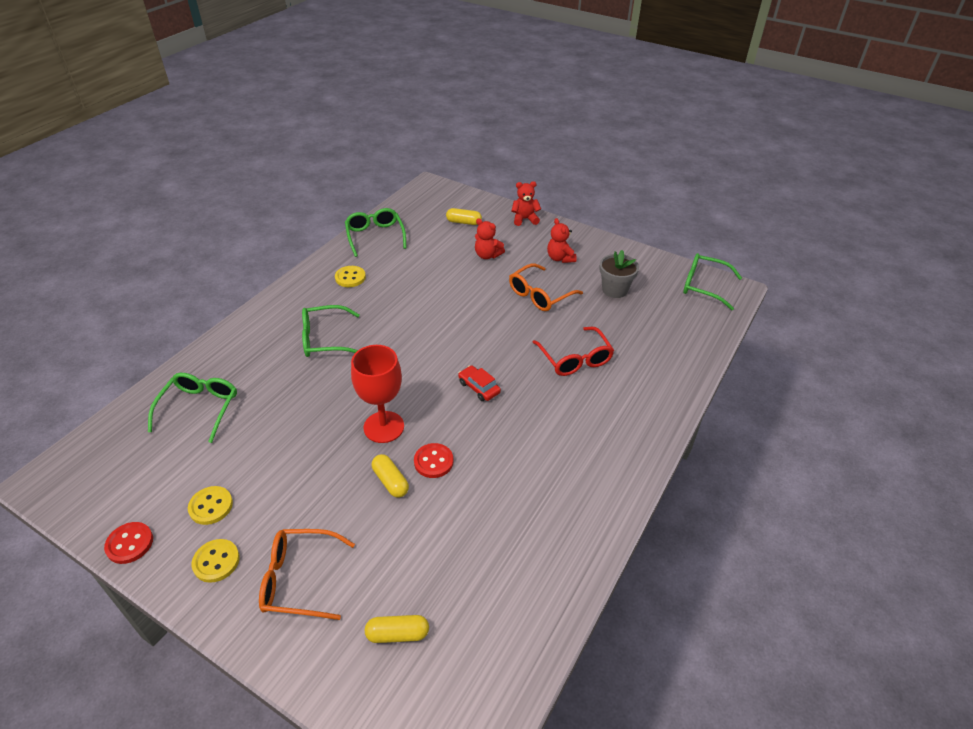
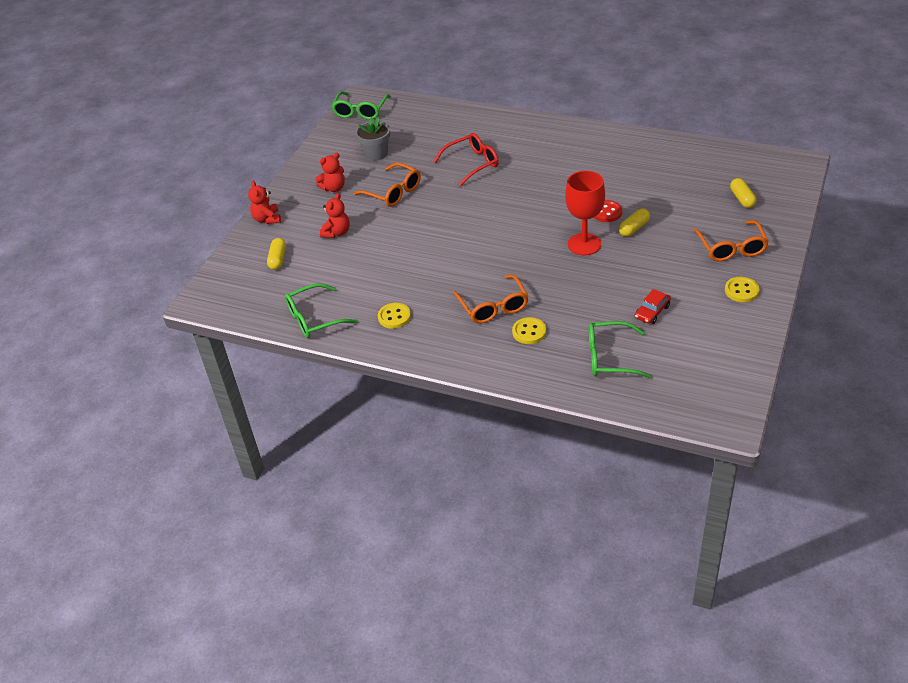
camera: 95 degrees left, 0 degrees up
(130, 544) = (753, 341): red button -> none
(211, 506) = (701, 311): yellow button -> yellow button (529, 332)
(325, 339) = (493, 307): green glasses -> orange glasses
(479, 387) = (522, 205): red car -> red car (652, 312)

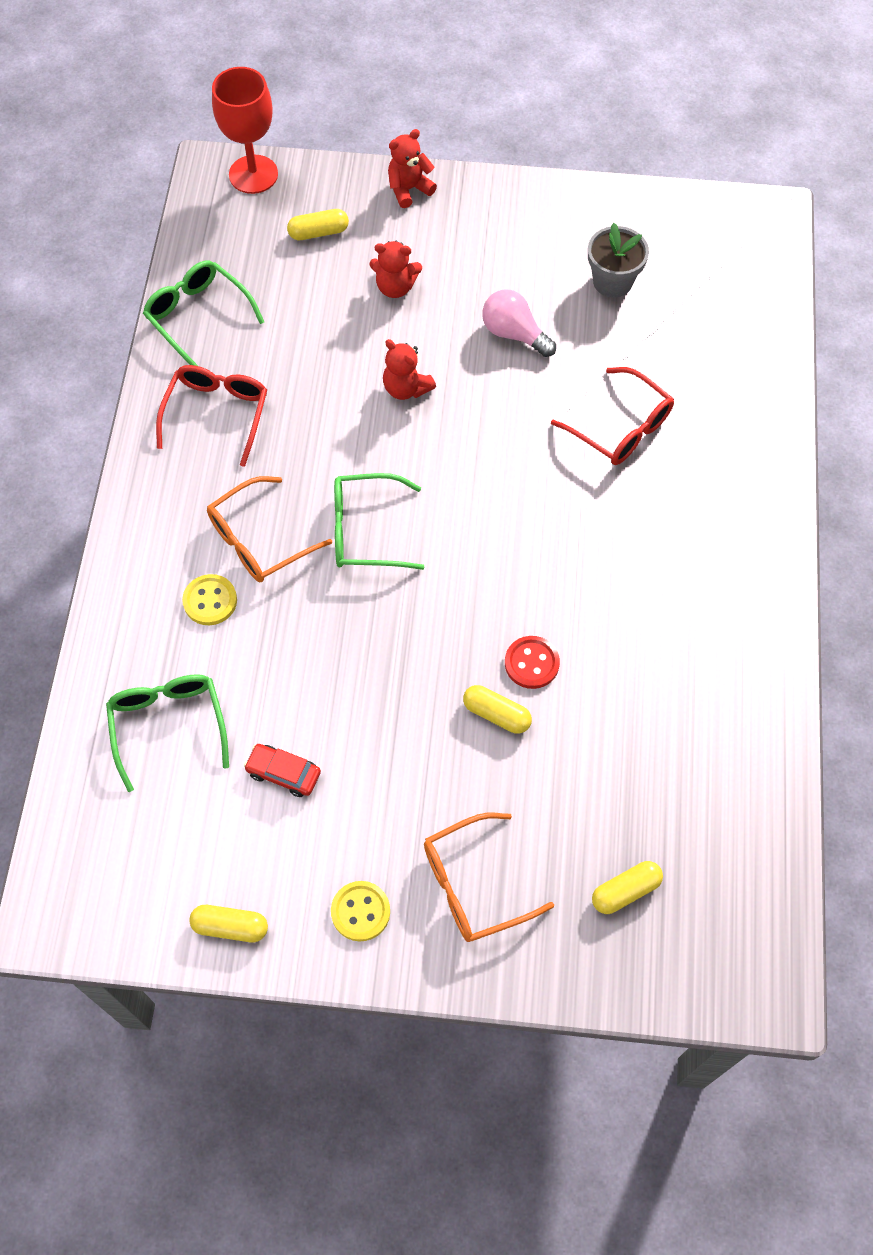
camera: 70 degrees right, 20 degrees up
(333, 188) = (505, 250): red teddy bear -> red teddy bear (406, 388)
(360, 111) = (729, 225): green glasses -> green glasses (365, 531)
(393, 192) = (514, 333): orange glasses -> pink light bulb
(394, 317) = (217, 414): yellow button -> red glasses
(584, 244) = (437, 642): red goblet -> red goblet (253, 174)
(744, 342) = (230, 926): none -> yellow capsule

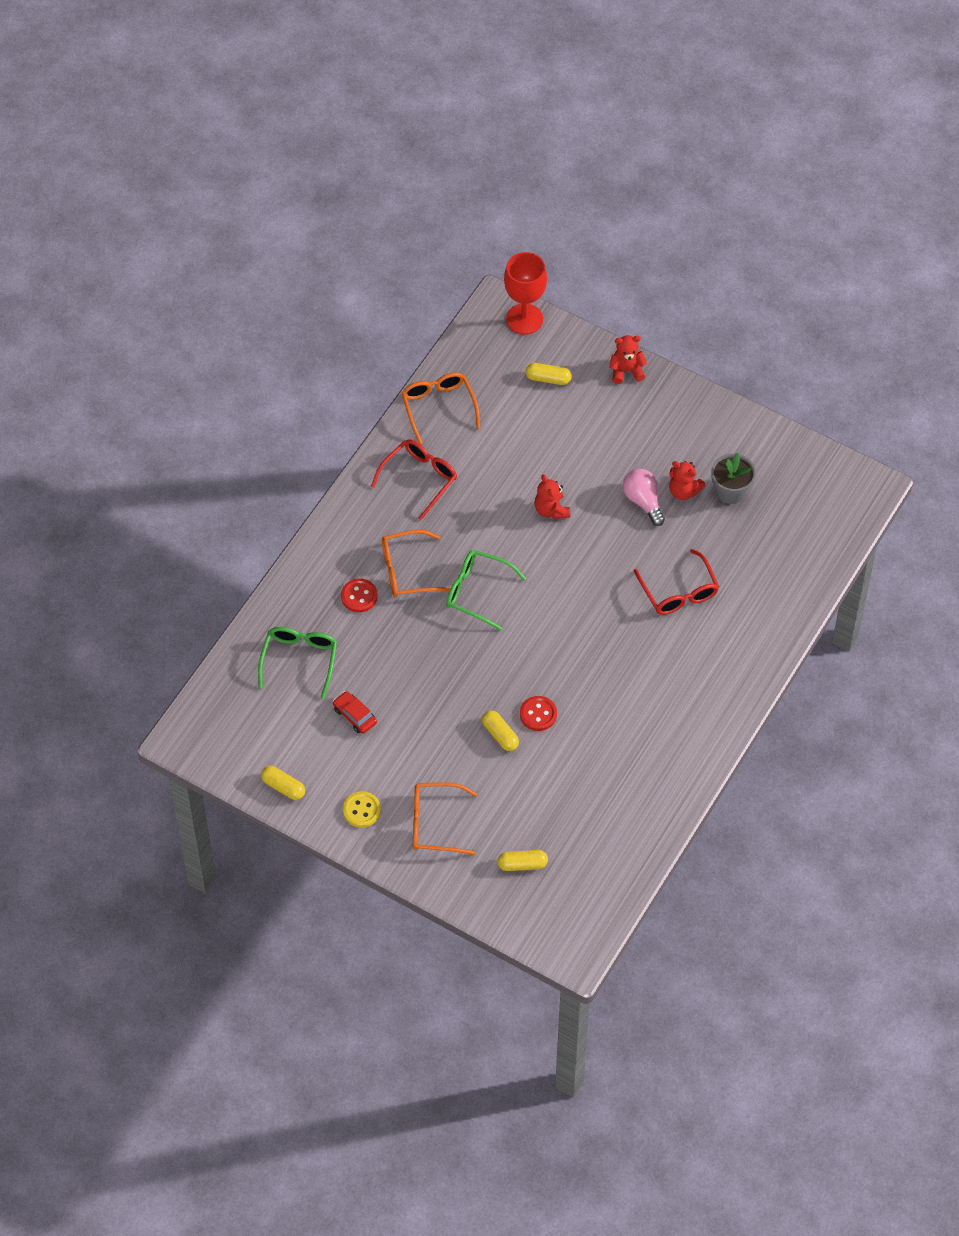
camera: 25 degrees right, 5 degrees down
(198, 316) = (438, 407): green glasses -> orange glasses
(210, 601) = (359, 596): yellow button -> red button
(395, 287) = (580, 438): red teddy bear -> red teddy bear (684, 491)

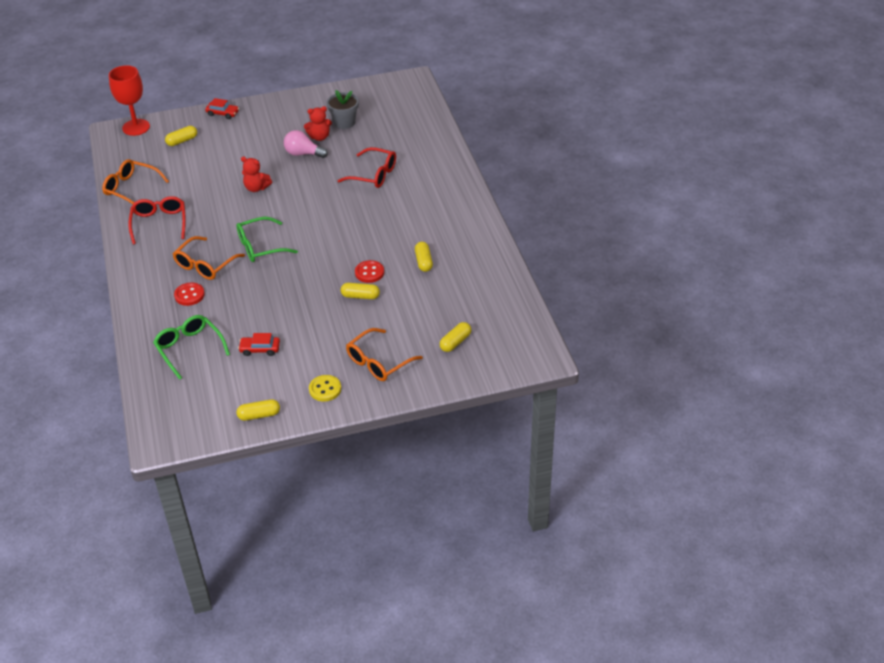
camera: 45 degrees left, 15 degrees down
(600, 746) = (423, 262): none -> yellow capsule
(626, 371) = (223, 113): red teddy bear -> red car

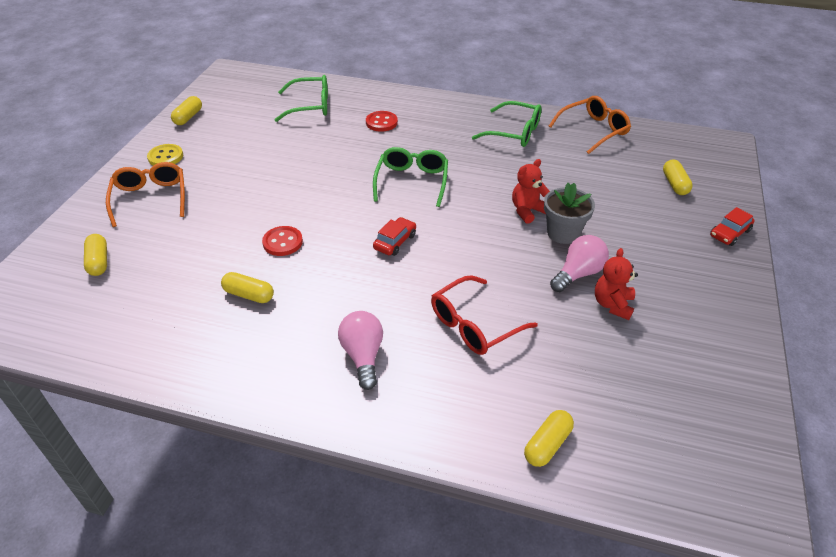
camera: 120 degrees right, 0 degrees up
(136, 127) = (726, 160): red goblet -> none
(159, 223) = (514, 132): red glasses -> green glasses
(205, 265) = (417, 141): orange glasses -> none
(260, 349) = (262, 139): red car -> red car (395, 241)
(344, 122) = (640, 347): grey flower pot -> grey flower pot (563, 233)
(360, 296) = (254, 221): yellow capsule -> yellow capsule (547, 444)
(427, 201) = (363, 356): none -> pink light bulb

